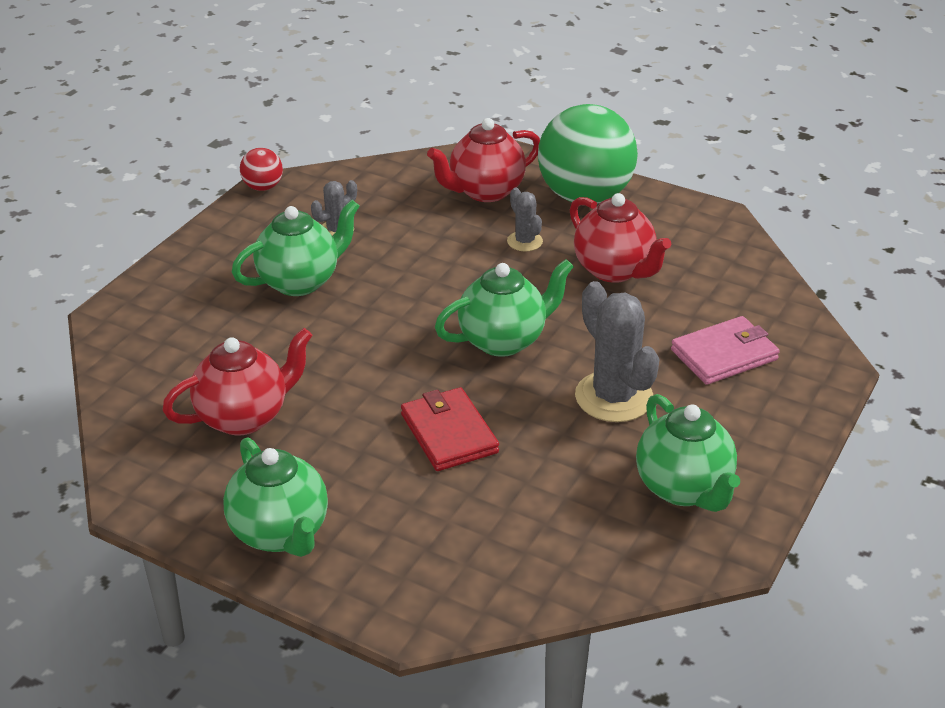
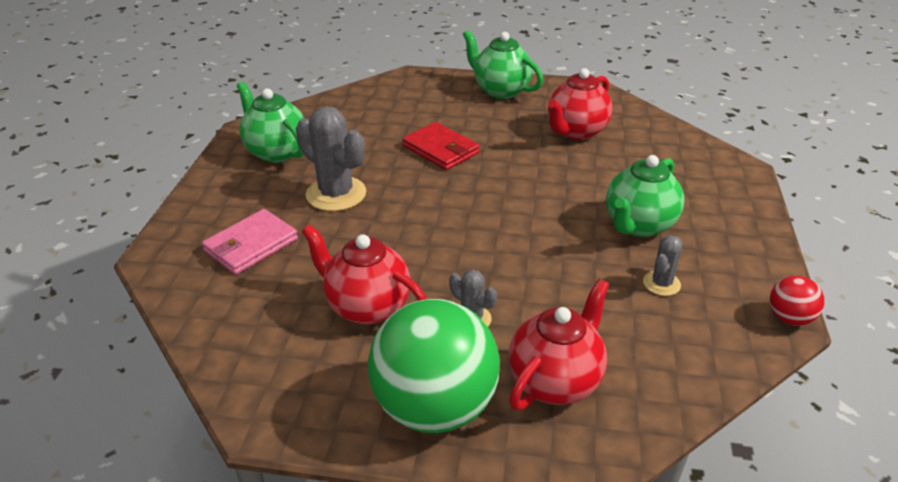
camera: 160 degrees right, 0 degrees up
(503, 340) = (438, 216): green teapot -> none

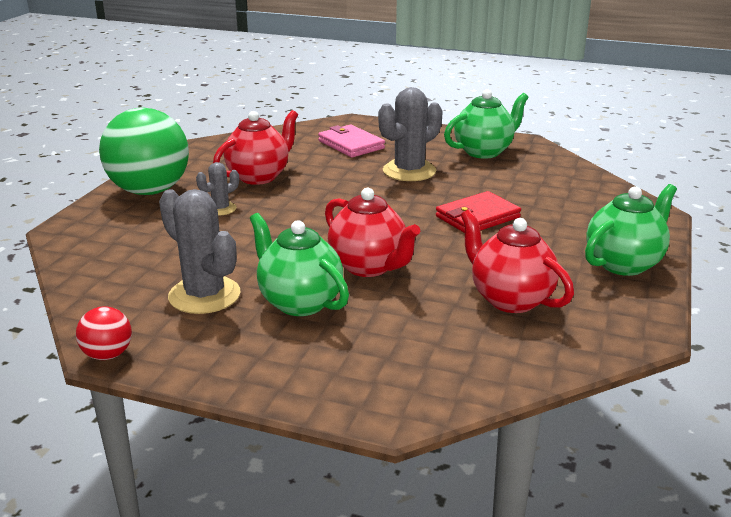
camera: 100 degrees right, 10 degrees down
(555, 381) = (136, 230): red teapot -> red teapot (369, 267)
(661, 283) = (204, 295): grey cactus -> grey cactus, size x1.90

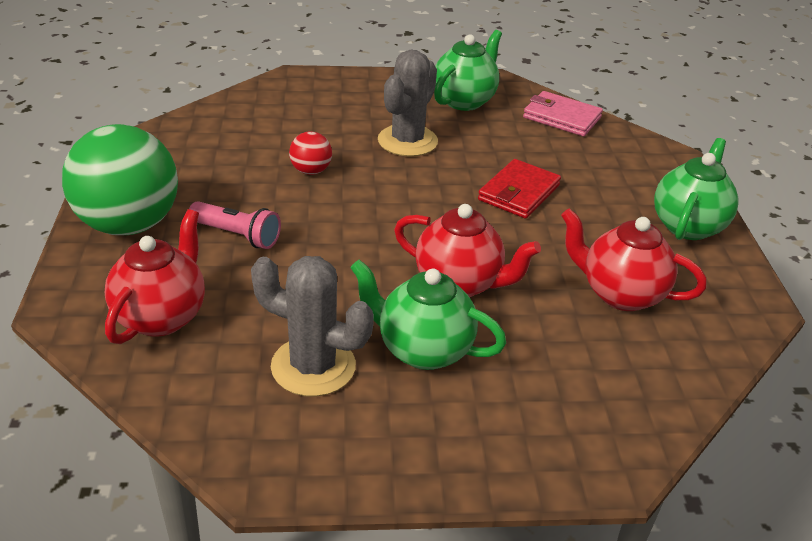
camera: 25 degrees left, 10 degrees up
(108, 355) = (266, 481): red ball -> red ball (311, 171)
(220, 209) = (237, 235): grey cactus -> pink flashlight
(259, 176) = (247, 178): red teapot -> red teapot (161, 316)
(351, 144) = (318, 112): pink wallet -> pink wallet (561, 117)

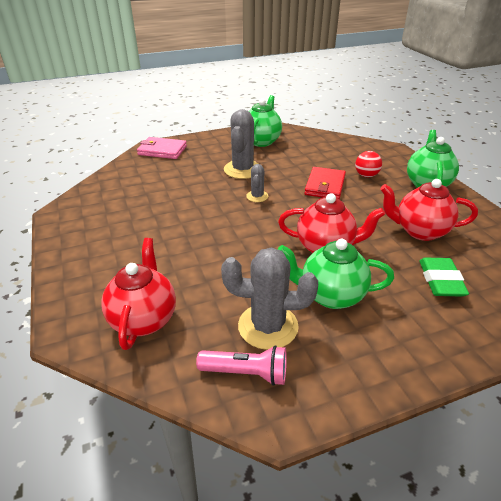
camera: 15 degrees left, 0 degrees up
(129, 225) = (88, 260): green ball -> none
(237, 235) = (168, 250): pink flashlight -> pink flashlight (246, 373)
(311, 171) = (194, 199): red ball -> red ball (366, 175)
(405, 187) = (257, 196): none -> grey cactus
(561, 117) = (321, 140): pink wallet -> pink wallet (162, 150)
(599, 371) = (440, 281): none -> green eraser

